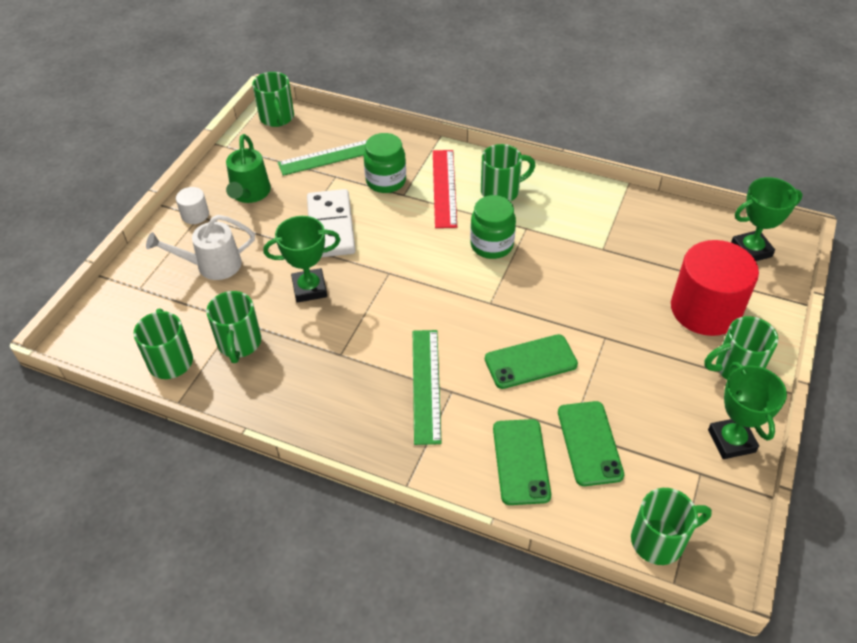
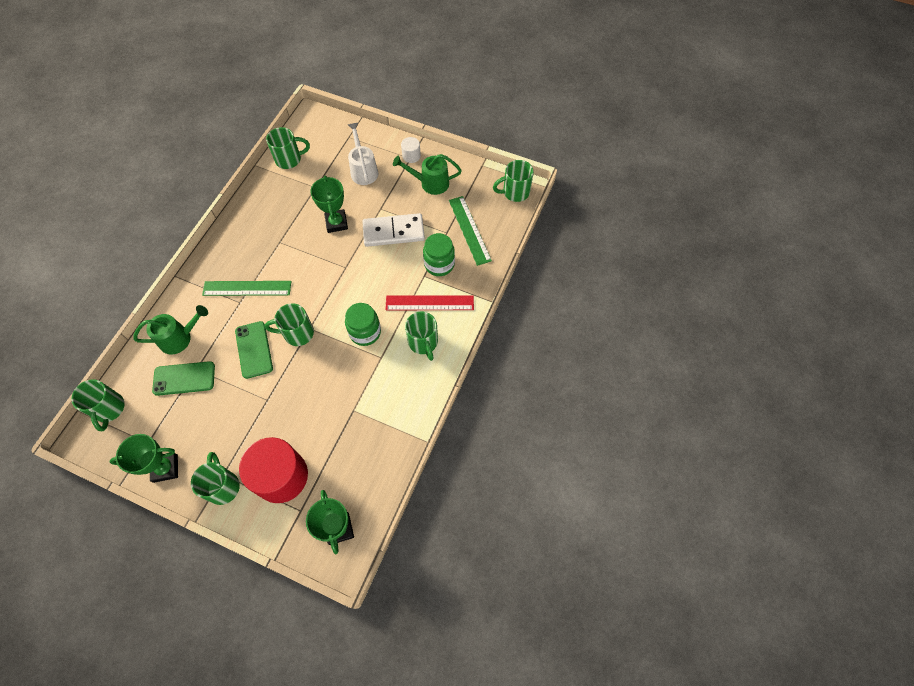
camera: 90 degrees right, 15 degrees up
(239, 344) = (296, 190): green mug -> green mug (297, 333)
(521, 461) = (180, 338): green phone -> green watering can

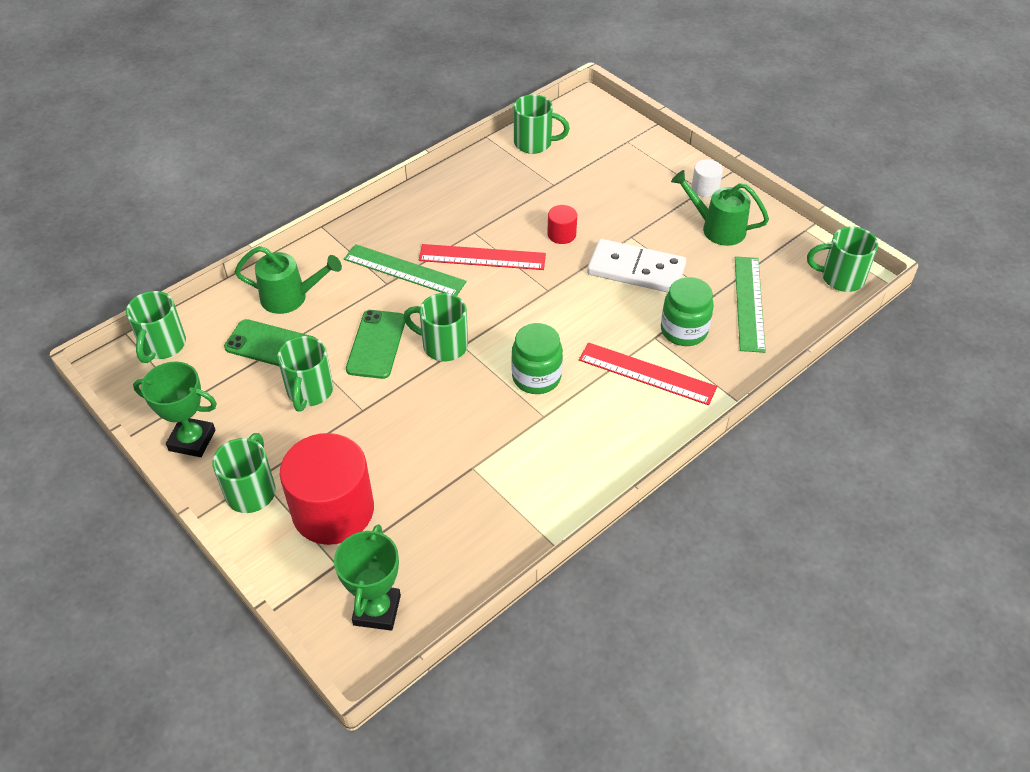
camera: 25 degrees right, 15 degrees down
(293, 259) = (482, 257): none -> red ruler
(336, 223) = (561, 234): green trophy -> red cylinder
(363, 170) = (629, 184): white watering can -> none
(423, 342) = (613, 420): green mug -> green mug (309, 392)

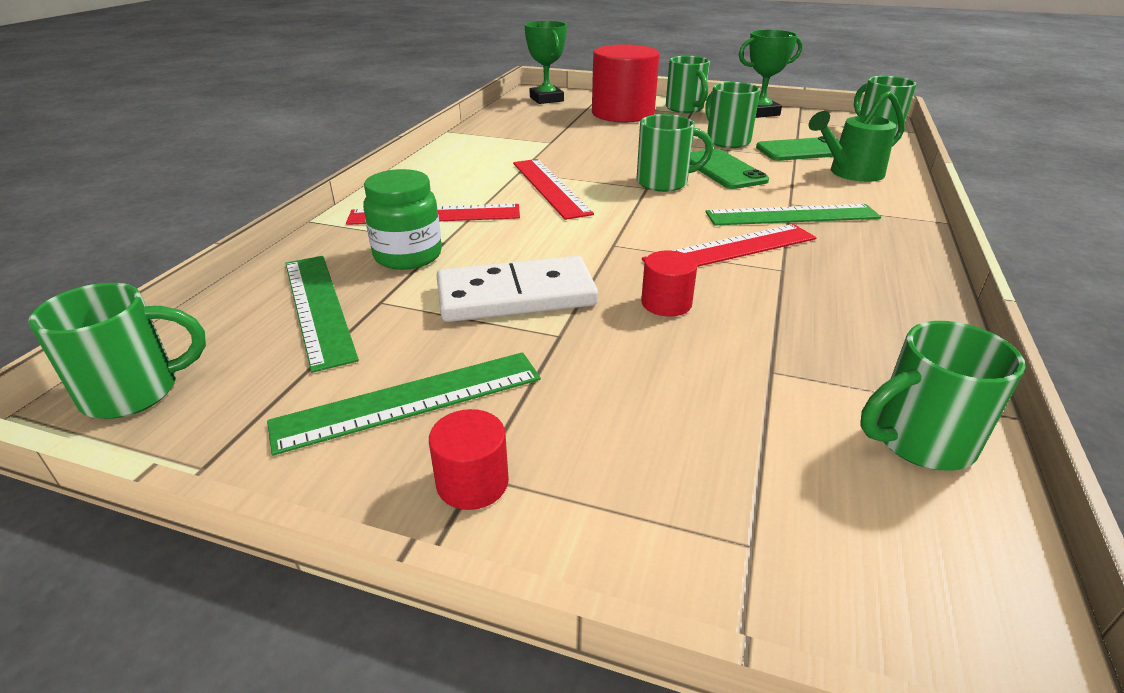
camera: 150 degrees right, 15 degrees down
(536, 377) = (550, 187): green jar -> red ruler
(705, 188) = (472, 482): white cylinder -> red cylinder
(716, 228) = (410, 400): green watering can -> green ruler

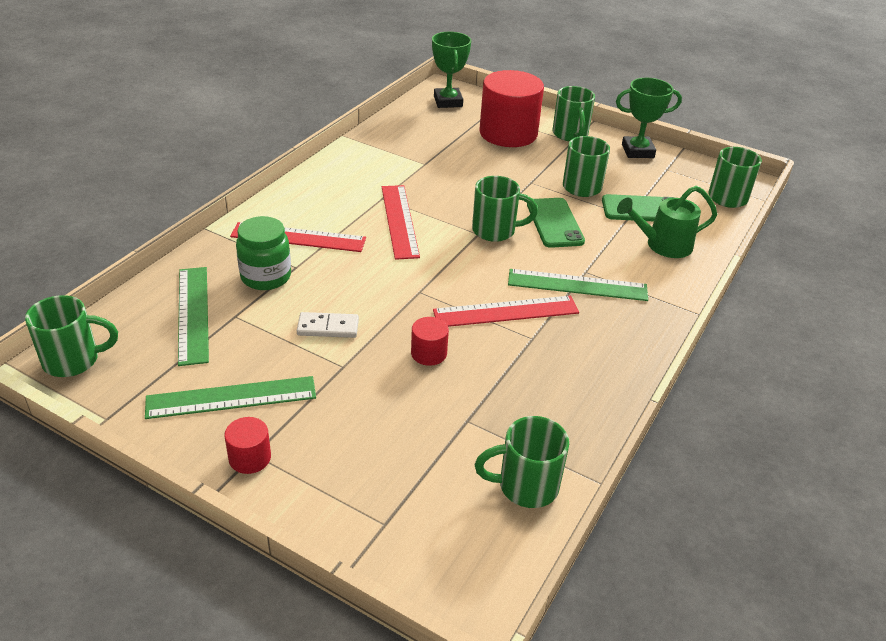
camera: 10 degrees right, 5 degrees up
(516, 295) = (328, 327): white domino -> white domino, size x0.55

